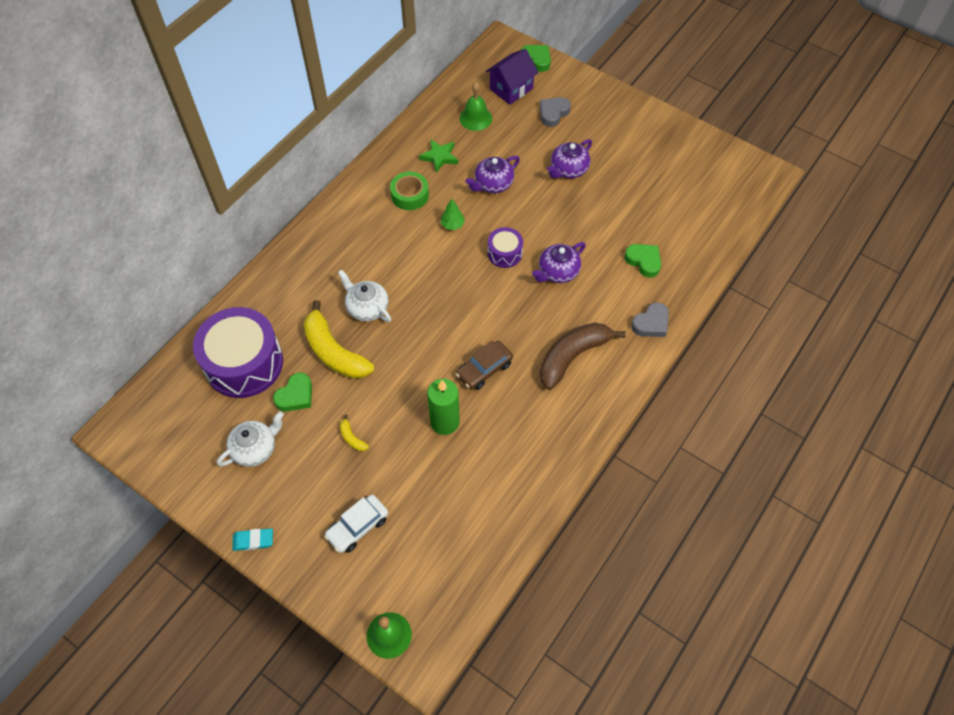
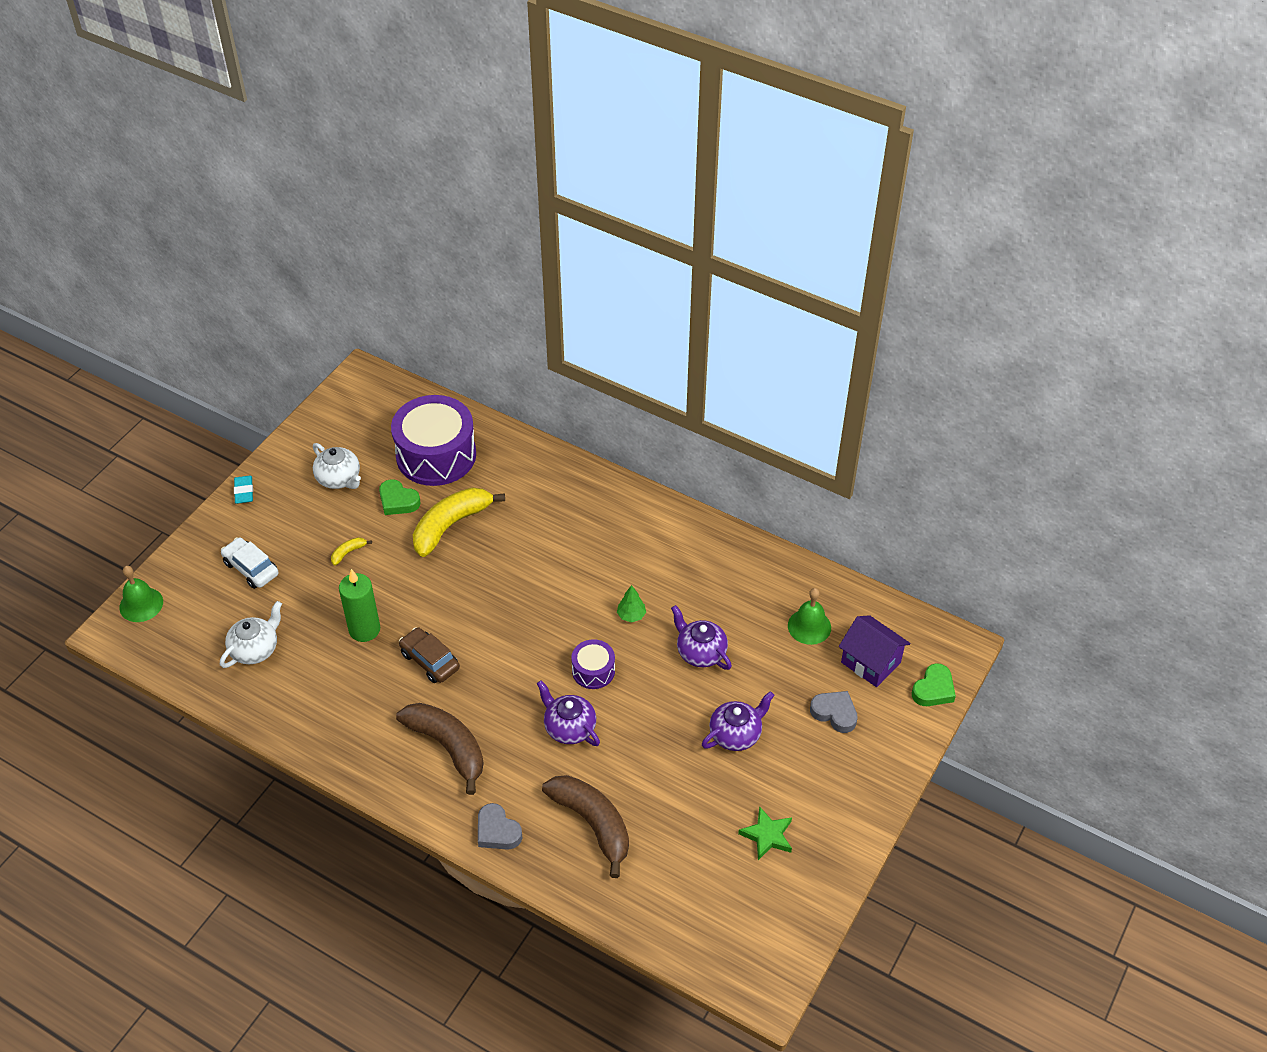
camera: 85 degrees right, 10 degrees down
(367, 307) = (508, 547): white teapot -> white teapot (255, 649)
(410, 195) = (672, 570): green tape -> none
(439, 157) = (737, 594): green star -> green star (767, 835)
(568, 170) = (736, 734): purple teapot -> purple teapot turned 105 degrees clockwise
(643, 261) = (593, 823): green heart -> brown banana

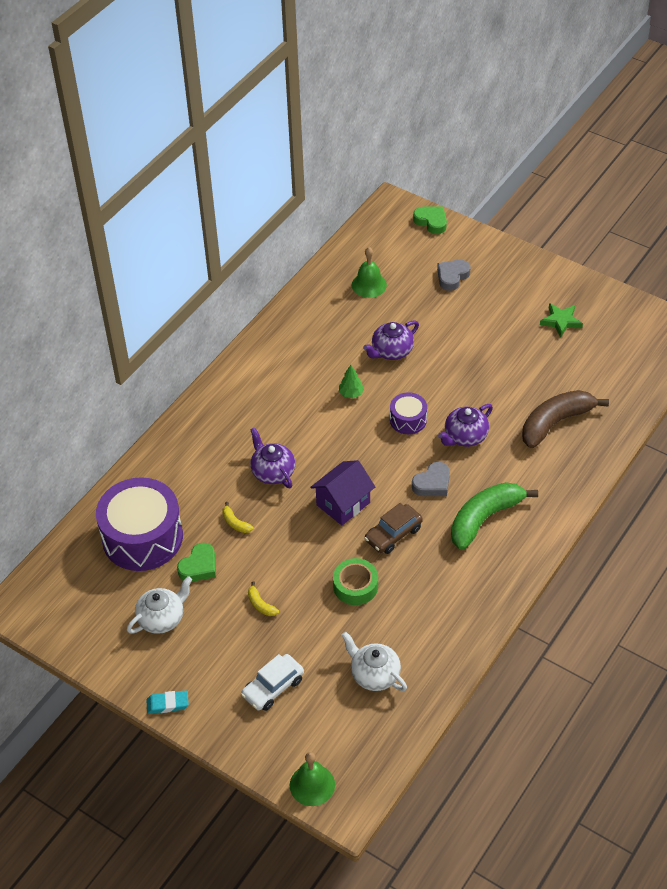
camera: 85 degrees left, 0 degrees up
(364, 629) = (355, 586): green candle -> green tape
(448, 746) = (484, 518): brown banana -> green banana
(450, 525) = (235, 523): yellow banana -> yellow banana, size x0.41
(497, 831) = (565, 483): grey heart -> grey heart (432, 483)
(736, 734) = (471, 334): purple teapot -> purple teapot (272, 472)
(870, 662) = (405, 253): purple house -> purple house (343, 504)

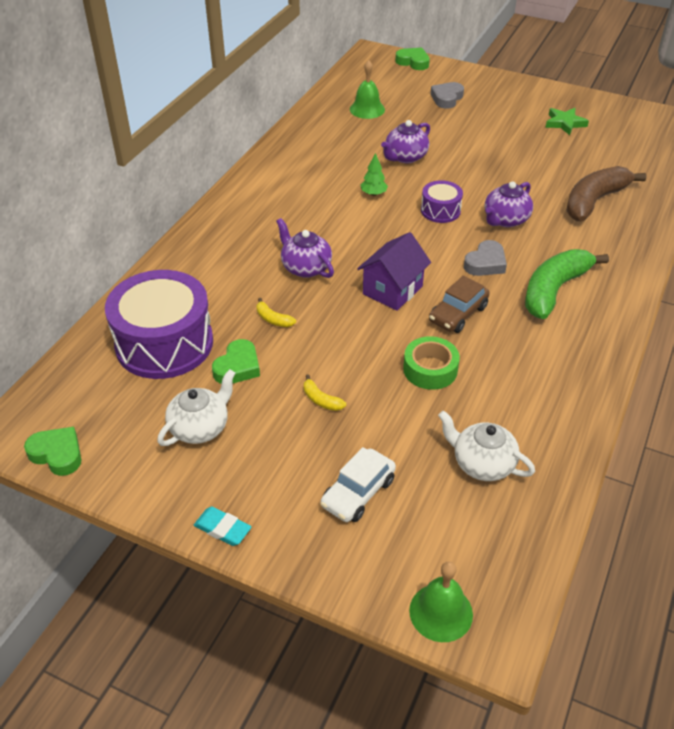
camera: 10 degrees left, 5 degrees down
(51, 629) = (57, 454): none -> green heart
(167, 704) = (222, 529): turquoise eraser -> turquoise eraser turned 45 degrees clockwise

